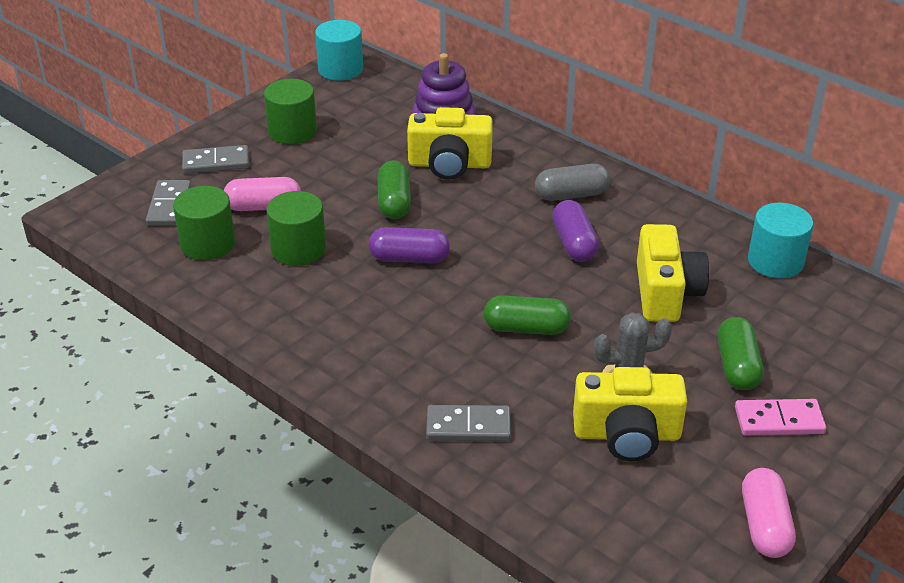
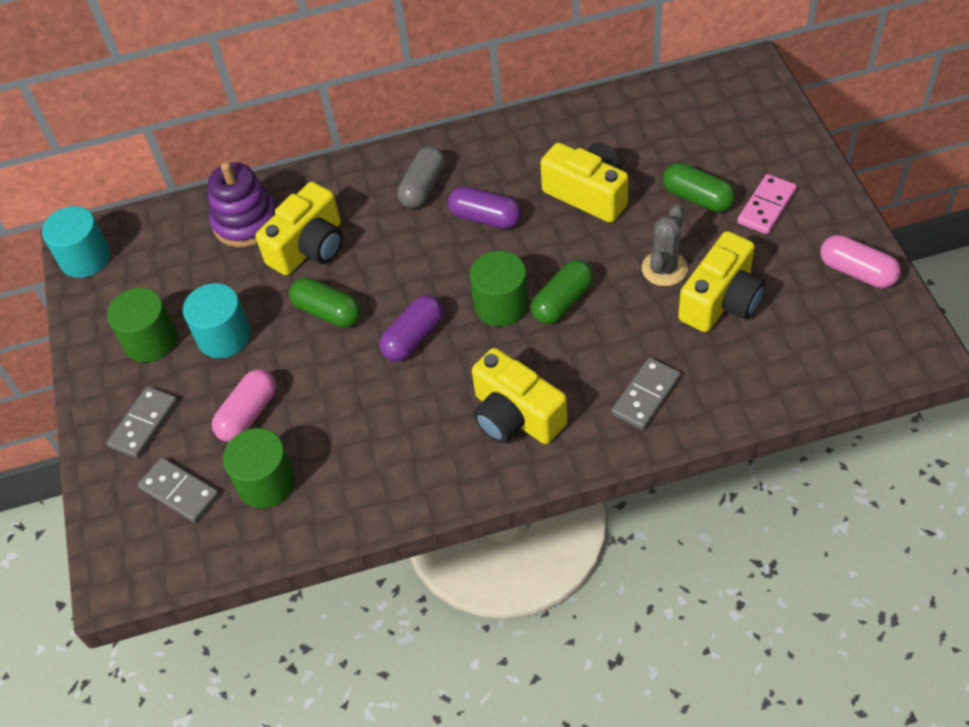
camera: 50 degrees left, 15 degrees up
(298, 249) = (334, 413): green cylinder -> green cylinder (501, 305)
(377, 351) = (515, 416): none -> yellow camera
(775, 261) = (604, 111): turquoise cylinder -> turquoise cylinder (224, 336)

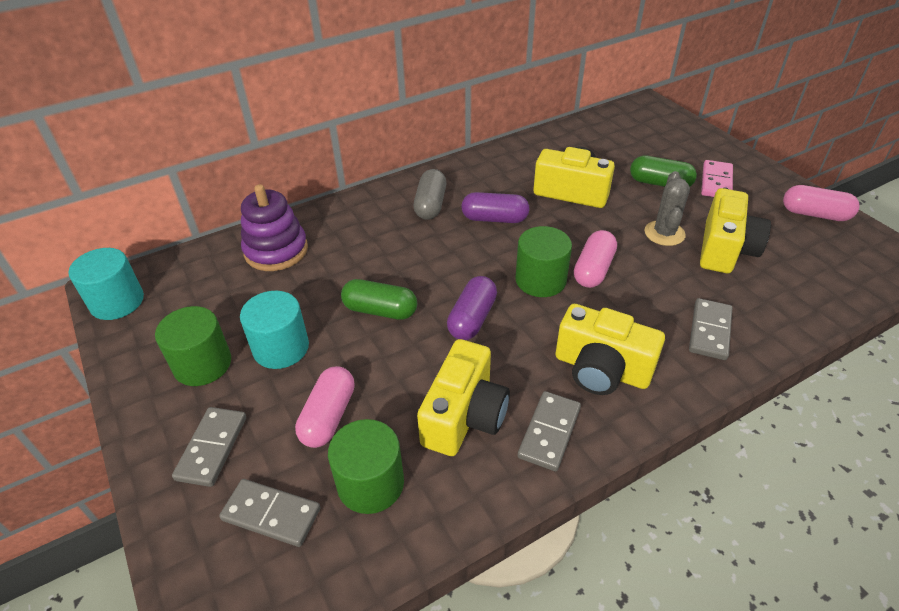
camera: 20 degrees left, 10 degrees down
(309, 247) = (344, 261): yellow camera -> yellow camera (464, 416)
(437, 468) = (549, 432): none -> grey domino
(562, 302) = (593, 269): green capsule -> pink capsule

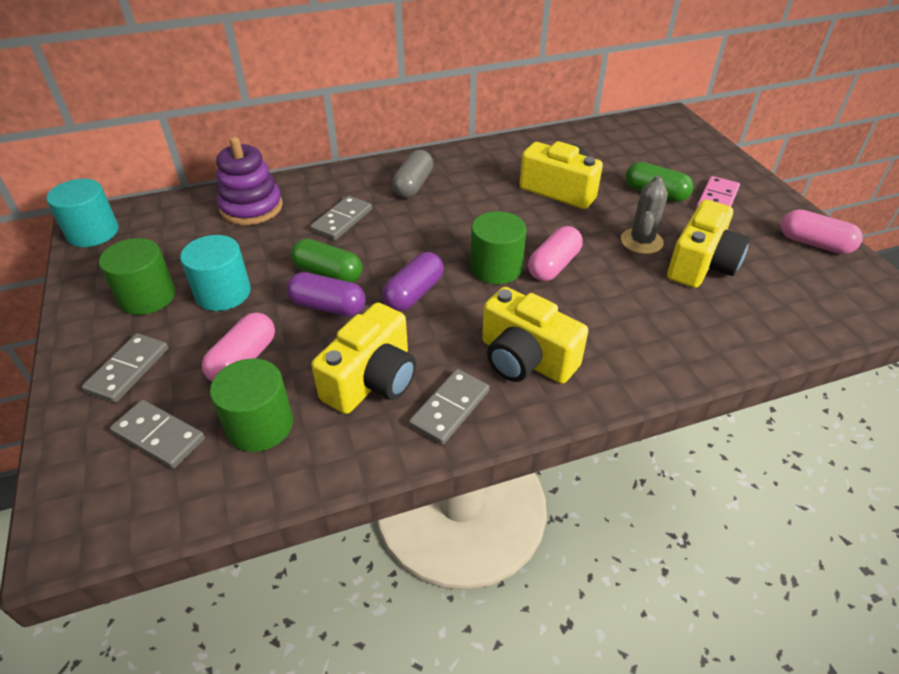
camera: 10 degrees right, 0 degrees up
(494, 219) = (471, 206): purple capsule -> purple capsule (327, 307)
(709, 331) = (653, 340): grey domino -> grey domino (342, 220)

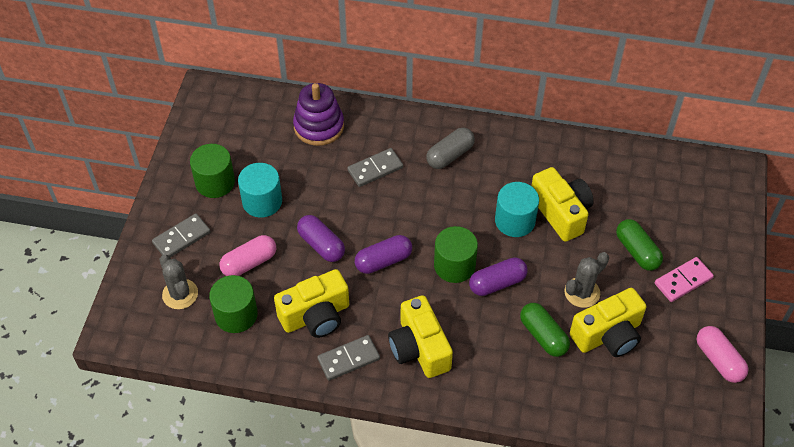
camera: 30 degrees right, 10 degrees up
(93, 233) = (204, 105): turquoise cylinder -> turquoise cylinder (515, 221)
(159, 436) = (180, 294): grey domino -> grey cactus
(328, 273) = (337, 216): green capsule -> green capsule (543, 335)
(553, 265) = (497, 283): pink capsule -> purple capsule

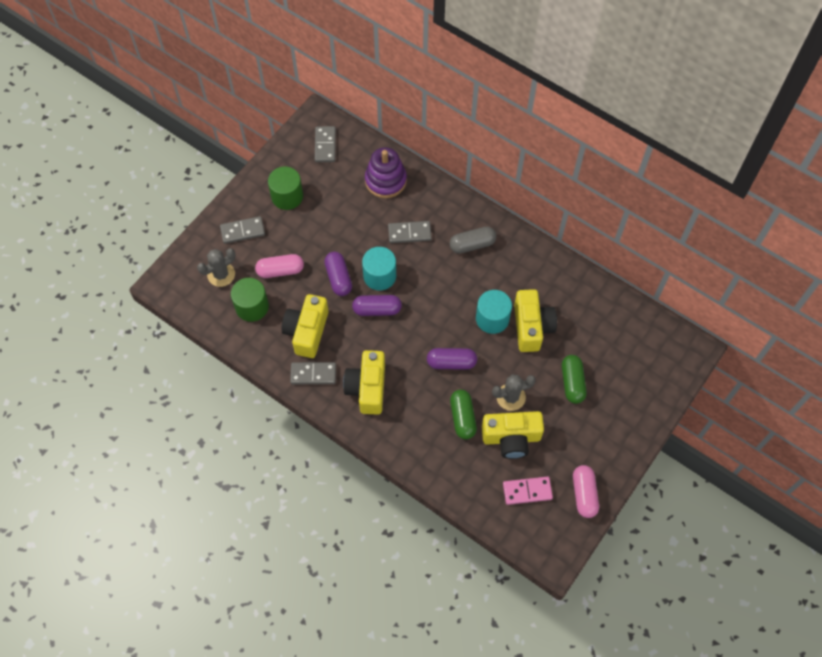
camera: 25 degrees right, 10 degrees up
(180, 294) = (221, 274): grey cactus -> grey cactus turned 60 degrees clockwise
(231, 115) = (325, 145): none -> grey domino
(262, 201) = (313, 226): turquoise cylinder -> turquoise cylinder (379, 276)
(316, 316) = (307, 331): yellow camera -> yellow camera turned 105 degrees clockwise
(454, 265) = (427, 335): green cylinder -> none
(683, 281) = (594, 421): pink domino -> pink domino (527, 491)

